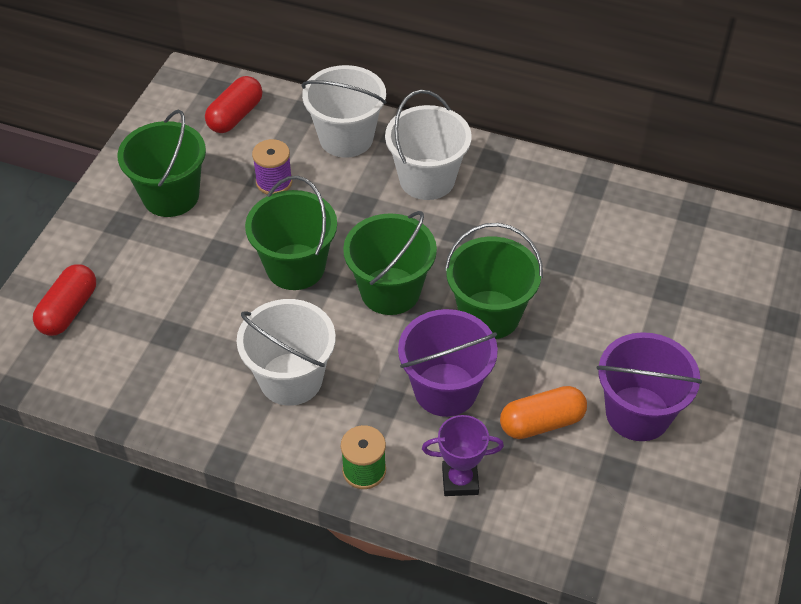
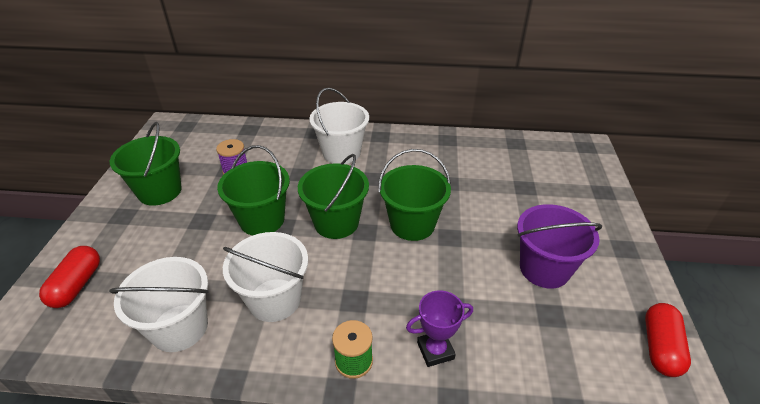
camera: 15 degrees left, 10 degrees down
(235, 116) = (202, 138): red capsule -> red capsule (660, 347)
(346, 138) = (281, 139): white bucket -> white bucket (179, 327)
(445, 389) = (399, 282): purple bucket -> none
(542, 422) = (479, 290): orange capsule -> none

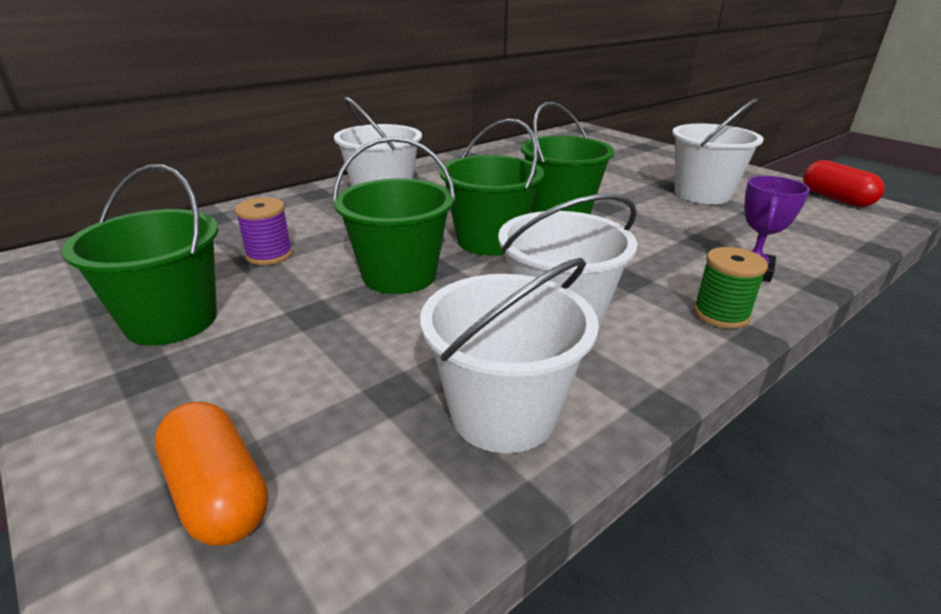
camera: 45 degrees left, 10 degrees down
(77, 285) = (218, 493): red capsule -> orange capsule
(544, 269) = (702, 194): purple bucket -> white bucket

